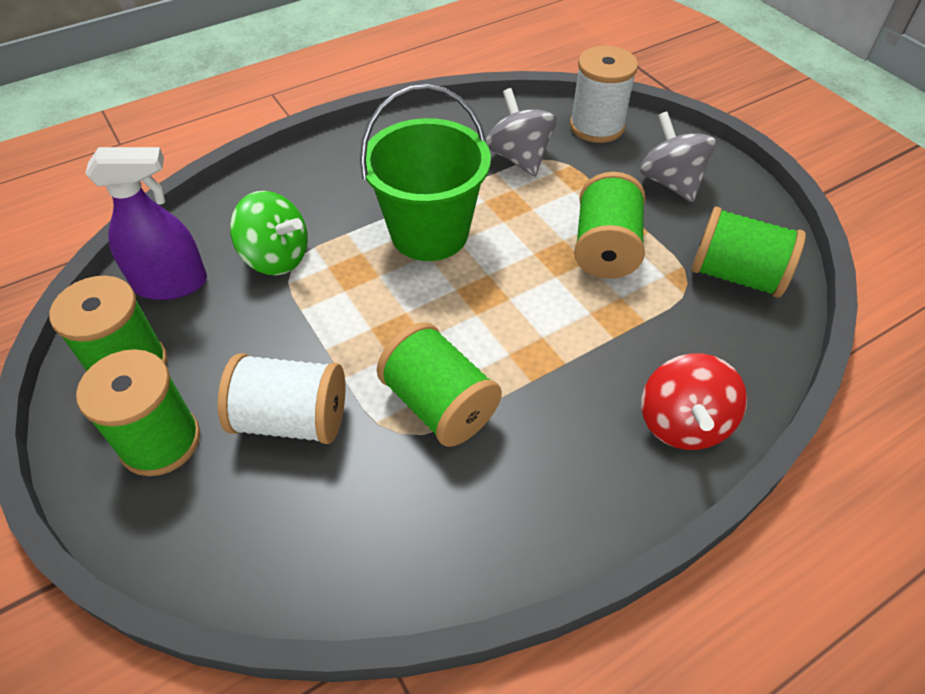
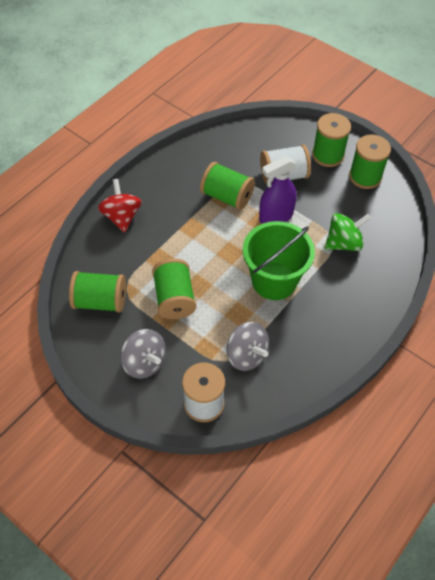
camera: 160 degrees right, 5 degrees up
(171, 284) = (382, 215): purple spray bottle -> purple spray bottle (276, 216)
(276, 257) = (343, 243): green spinning top -> green spinning top turned 150 degrees clockwise

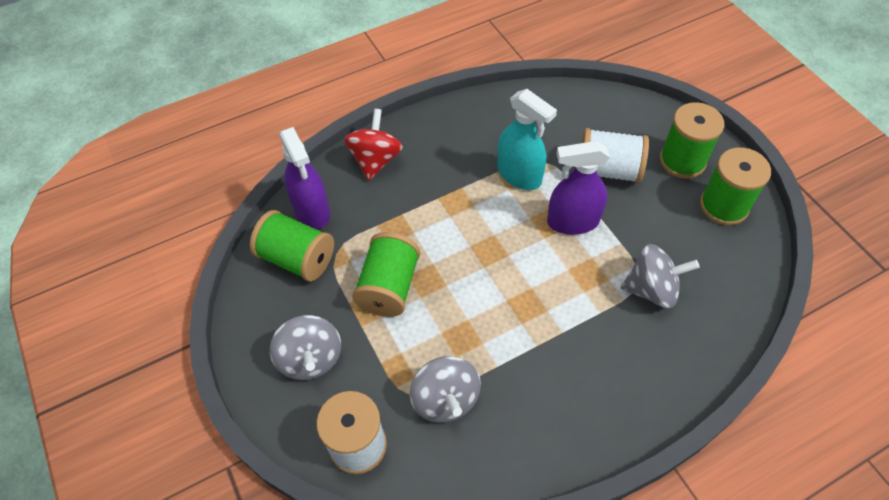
camera: 25 degrees right, 0 degrees up
(94, 266) = (312, 211): none -> purple spray bottle
(227, 197) = (519, 175): green spool -> turquoise spray bottle
(274, 281) = (530, 309): green bucket -> none
(343, 243) = (652, 289): green spinning top -> grey spinning top

